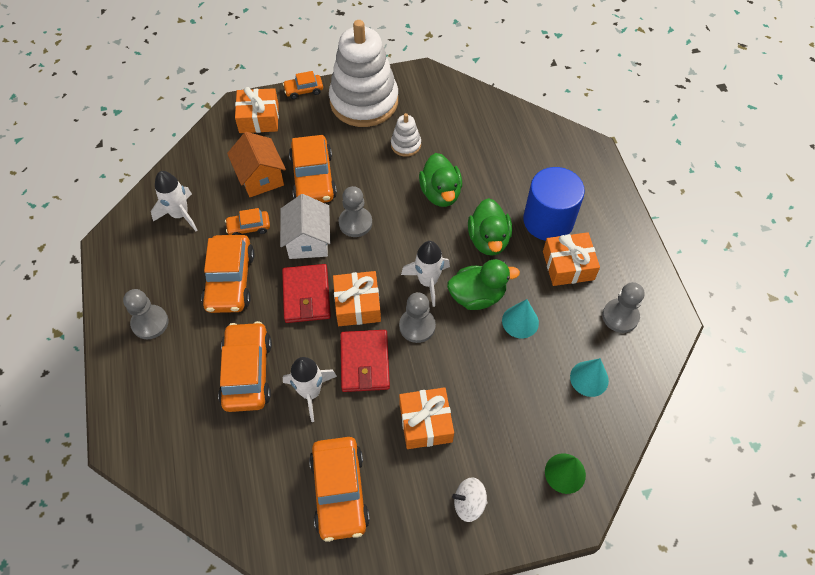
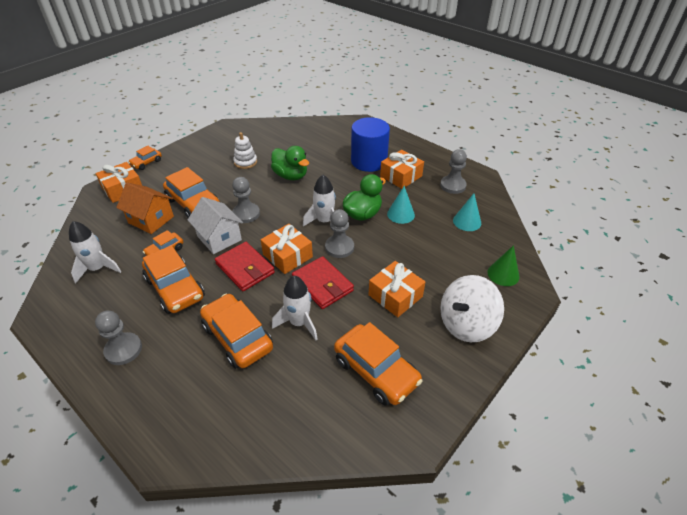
camera: 35 degrees left, 15 degrees down
(364, 101) = (197, 152): white stacking toy -> none
(469, 503) = (466, 324): white spinning top -> white spinning top, size x1.84
(488, 240) = (342, 185): green duck -> none

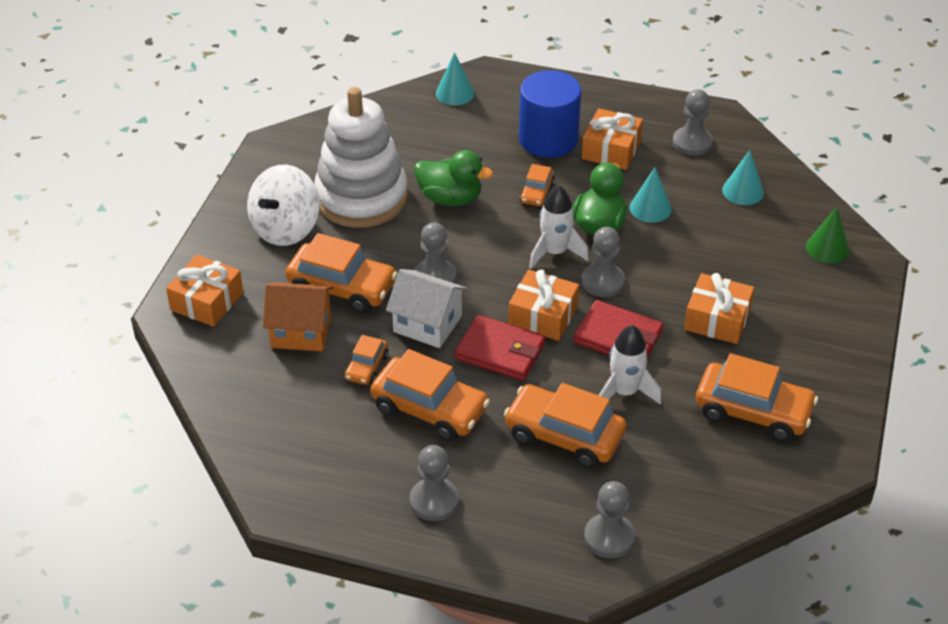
camera: 25 degrees left, 0 degrees up
(98, 269) = (294, 423): white rocket -> none
(146, 163) = (200, 247): orange car -> orange car (537, 193)
(205, 427) = (609, 537): none -> grey pawn
(245, 162) = (361, 197): white stacking toy -> white stacking toy, size x2.34
(337, 127) = (455, 93): none -> turquoise cone
(466, 324) = (819, 323): white spinning top -> white spinning top (286, 228)

